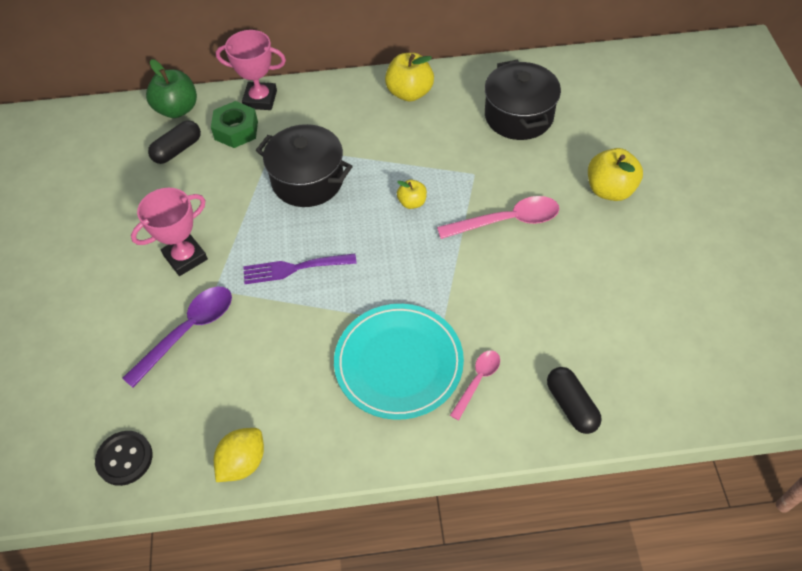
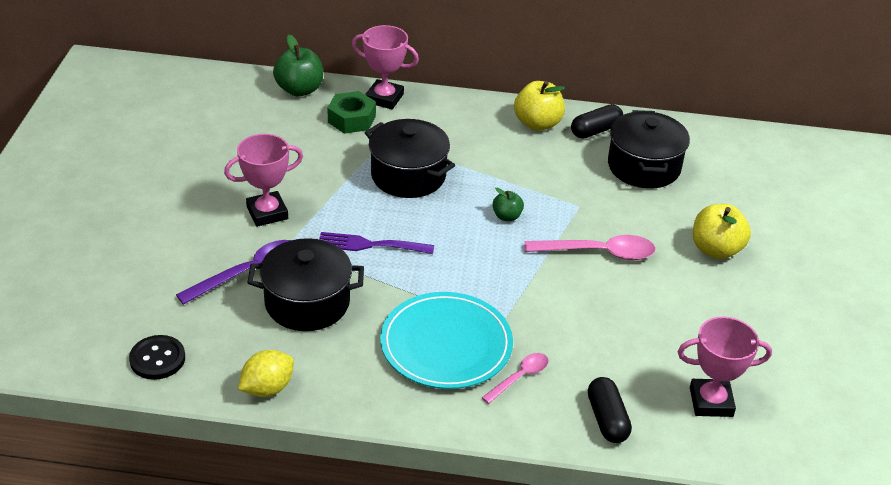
camera: 10 degrees right, 15 degrees down
(177, 150) = (288, 123): black capsule -> black capsule (595, 130)
(253, 351) = (307, 303): none -> black pot
(412, 202) = (507, 216): yellow apple -> green apple
(657, 359) = (711, 402): none -> pink trophy

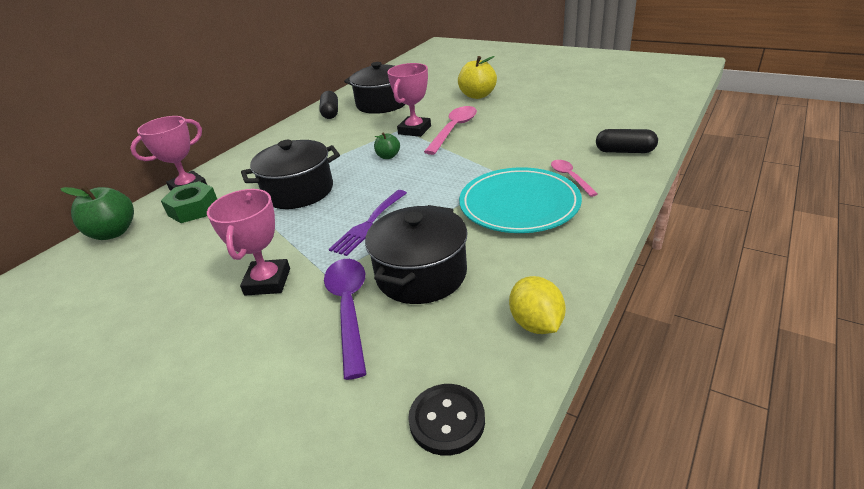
camera: 60 degrees left, 5 degrees down
(537, 124) = (300, 130): yellow apple -> none
(711, 402) = (616, 116): pink trophy -> pink trophy (414, 130)

